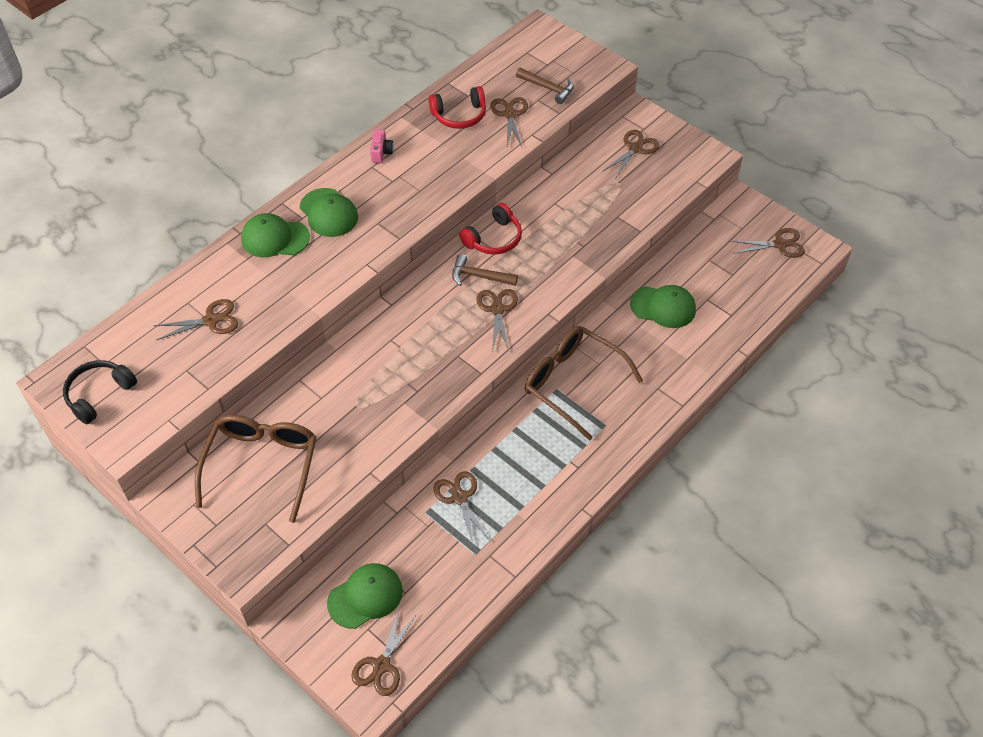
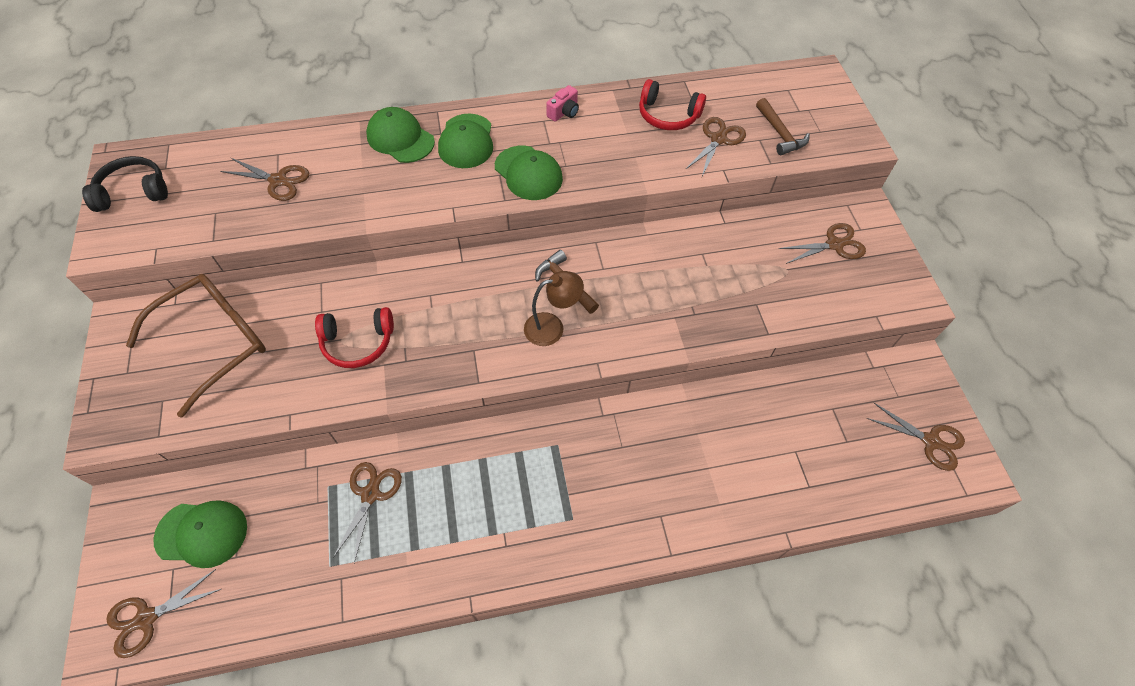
camera: 35 degrees right, 5 degrees up
(493, 238) = (611, 254): red headphones -> red headphones (358, 342)
(497, 309) = (552, 327): brown scissors -> brown lamp
(573, 383) = (579, 450): brown glasses -> none
(663, 307) = (740, 429): green cap -> green cap (528, 173)

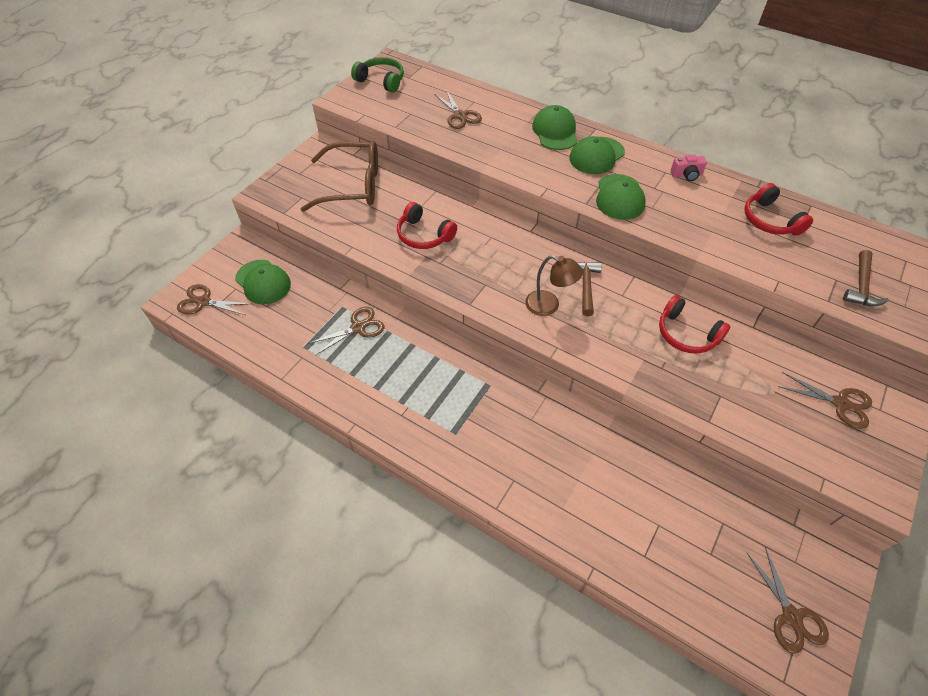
camera: 45 degrees right, 5 degrees down
(133, 192) = (381, 81): black headphones -> green headphones
(684, 267) = (686, 334): none -> red headphones
(718, 139) = (797, 259): brown scissors -> none

